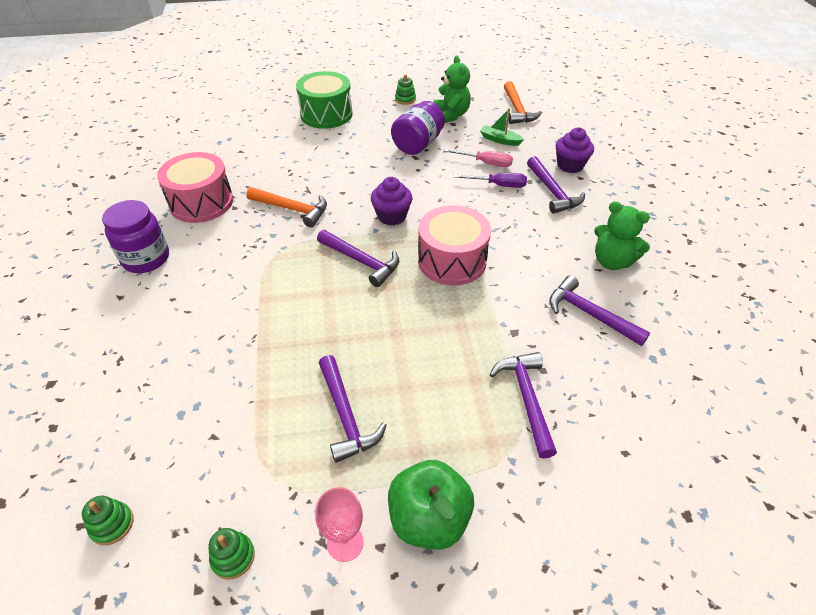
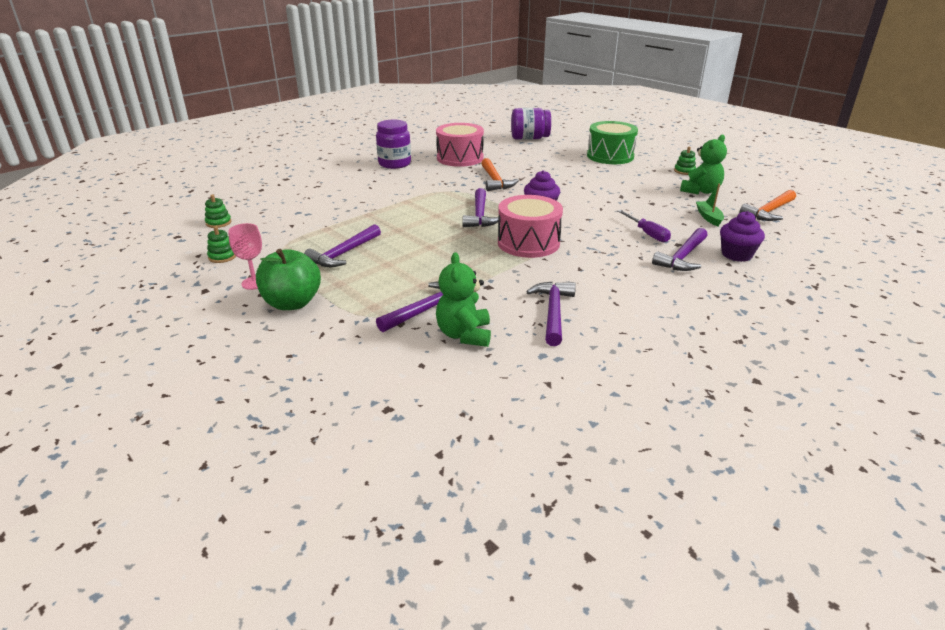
camera: 55 degrees right, 15 degrees down
(418, 144) = (638, 192): purple jar -> purple jar (529, 138)
(485, 163) = (666, 221): pink screwdriver -> none
(612, 261) = (636, 307): green teddy bear -> green teddy bear (464, 335)

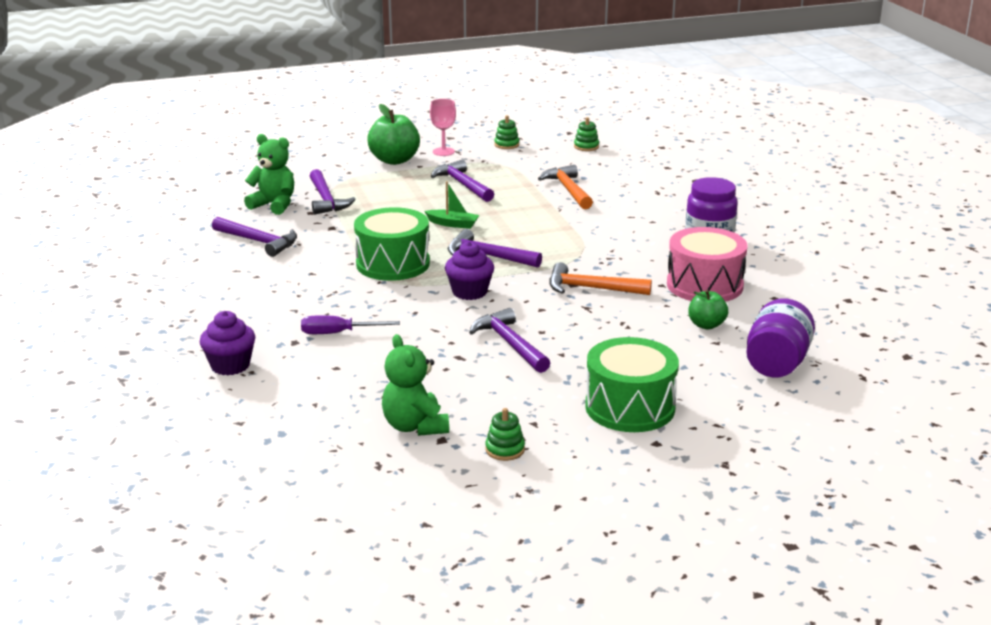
camera: 115 degrees right, 5 degrees down
(507, 153) = (706, 325): none -> green apple
(528, 243) = (393, 264): pink drum -> green drum
(682, 257) = (265, 332): purple hammer -> purple hammer (510, 344)
(708, 217) = (331, 392): green boat -> green boat (453, 224)
(769, 212) = (294, 448): orange hammer -> orange hammer (568, 190)

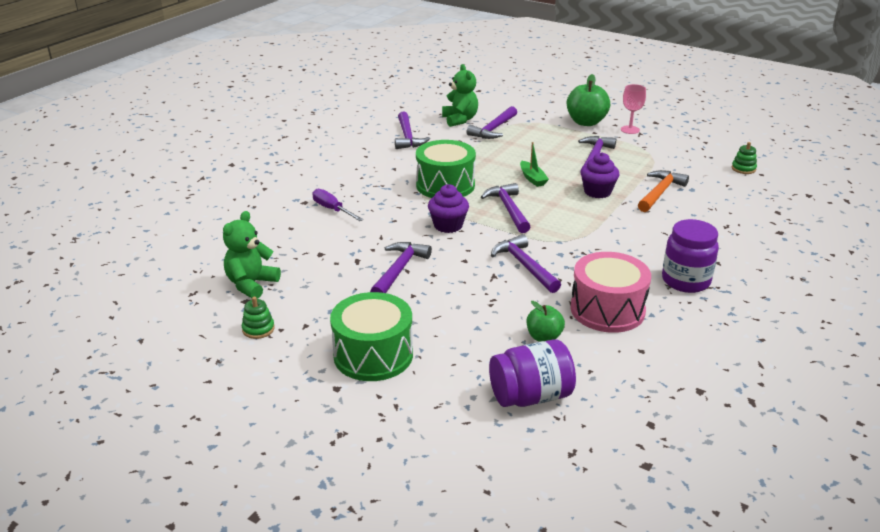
camera: 50 degrees right, 5 degrees up
(230, 365) = (252, 197): purple cupcake -> purple cupcake (597, 192)
(506, 145) = (684, 143): green stacking toy -> none
(591, 288) = (524, 265): orange hammer -> purple hammer

